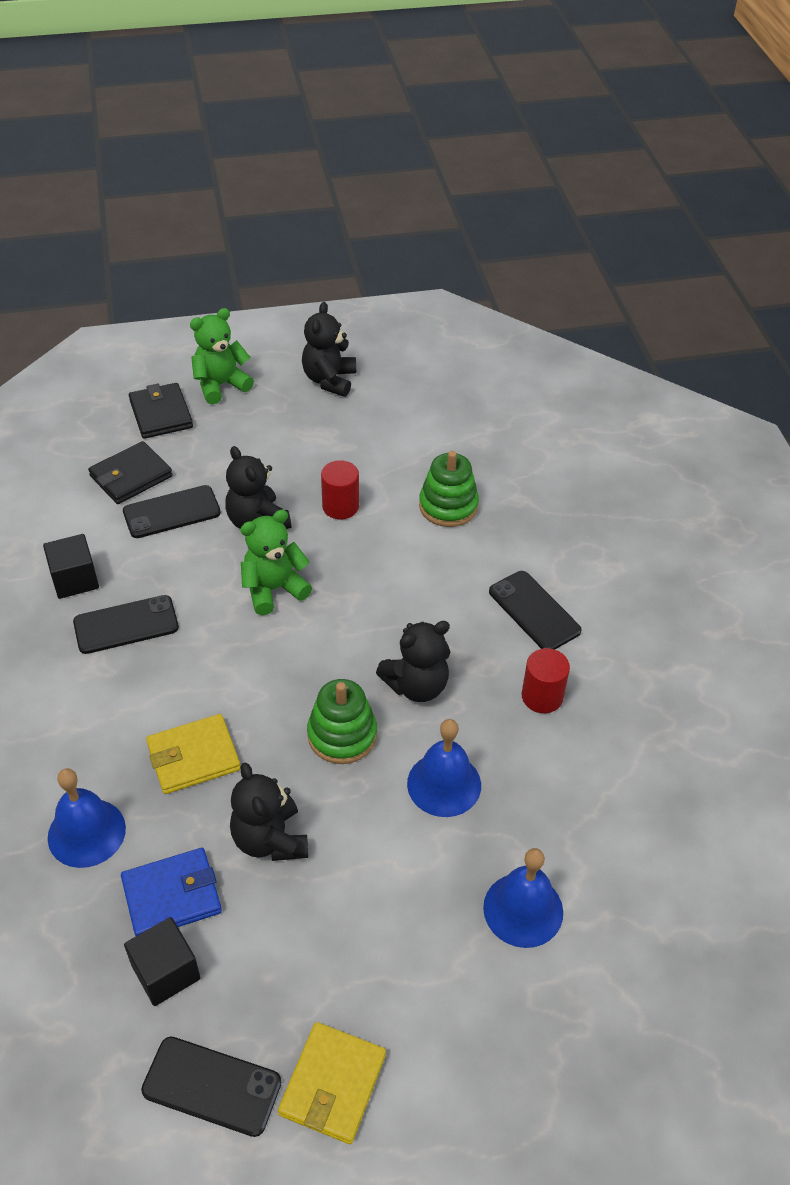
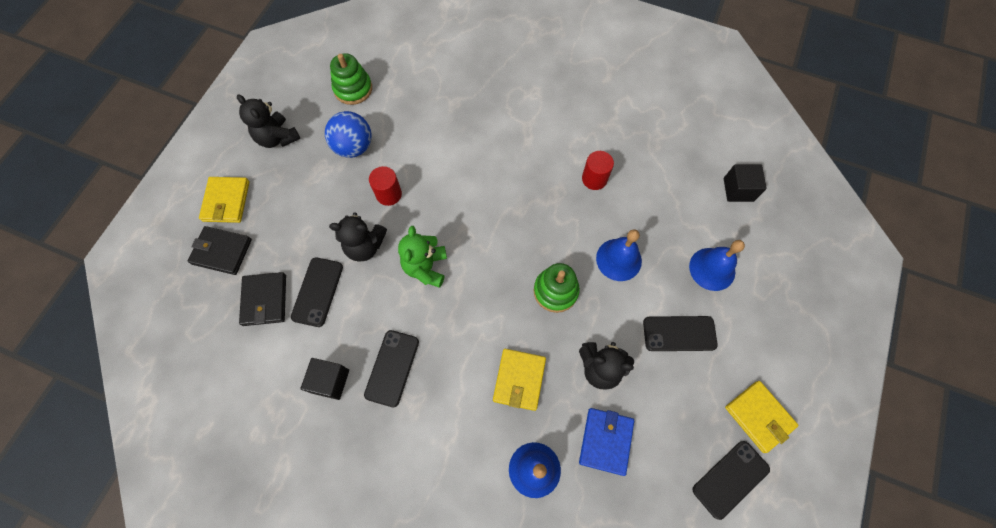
camera: 55 degrees left, 20 degrees up
(166, 972) = (652, 469): black cube -> black cube (738, 189)
(221, 385) = (226, 201): green teddy bear -> yellow wallet
(374, 445) = (354, 147): none -> blue ball
(416, 685) = (547, 233): black teddy bear -> none
(448, 506) = (432, 139): green stacking toy -> green stacking toy (353, 89)
(534, 611) = (537, 146): black phone -> black phone (679, 333)

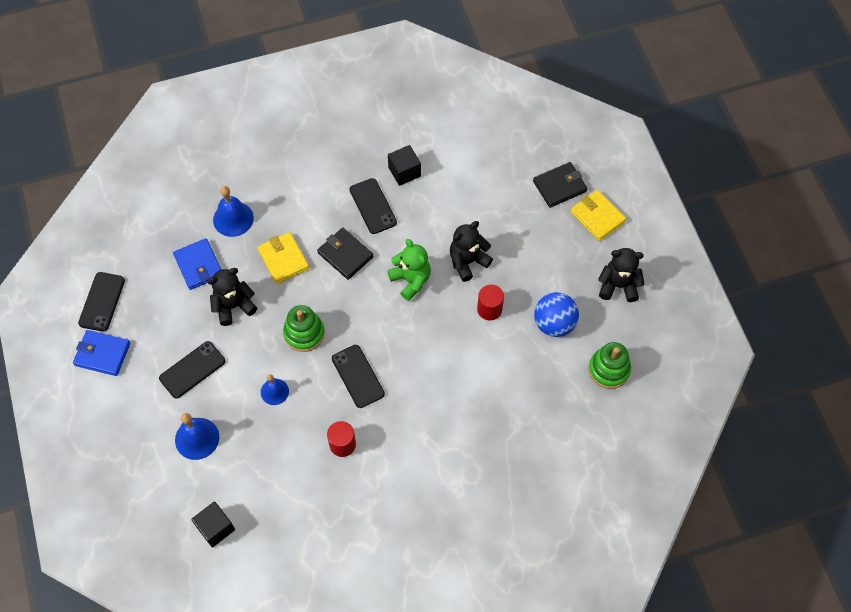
camera: 140 degrees right, 5 degrees down
(264, 300) = (496, 182): black wallet -> black wallet (345, 255)
(317, 292) = (468, 211): black phone -> black phone (358, 376)
(618, 259) = (274, 391): blue bell -> blue bell, size x0.65
(759, 416) = (102, 354): yellow wallet -> blue wallet

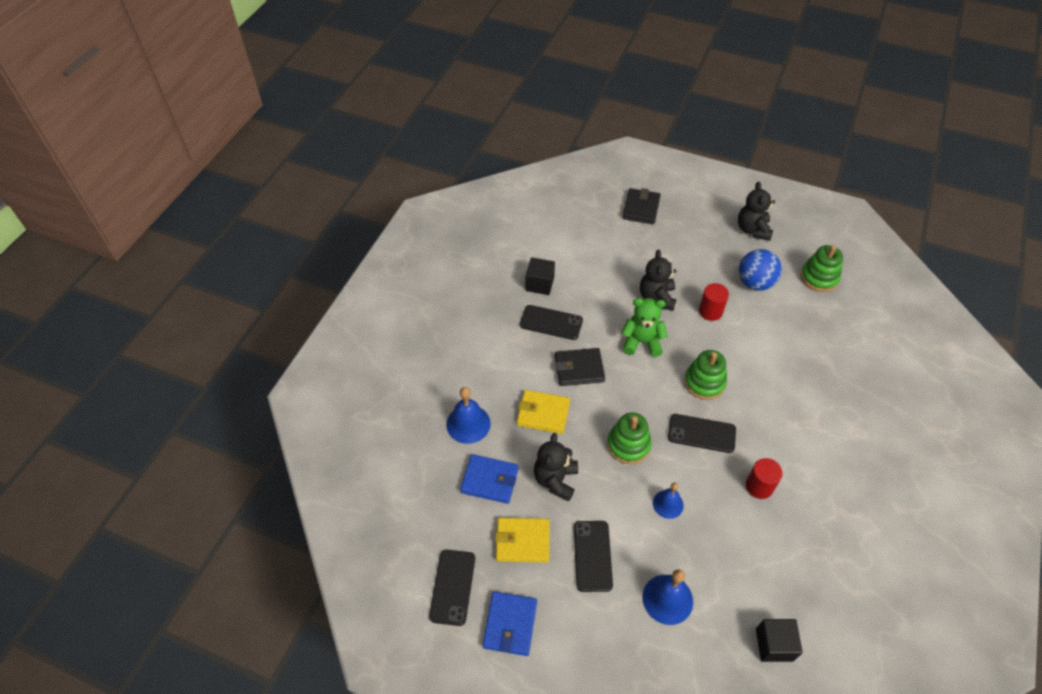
camera: 50 degrees left, 10 degrees down
(102, 302) = (452, 587): black phone -> black phone turned 45 degrees clockwise
(102, 354) = (510, 624): blue wallet -> blue wallet turned 45 degrees counterclockwise
(410, 349) = (704, 382): none -> green stacking toy
(597, 217) = (685, 205): yellow wallet -> yellow wallet (522, 541)
(618, 285) = (752, 230): black teddy bear -> black teddy bear turned 45 degrees counterclockwise

